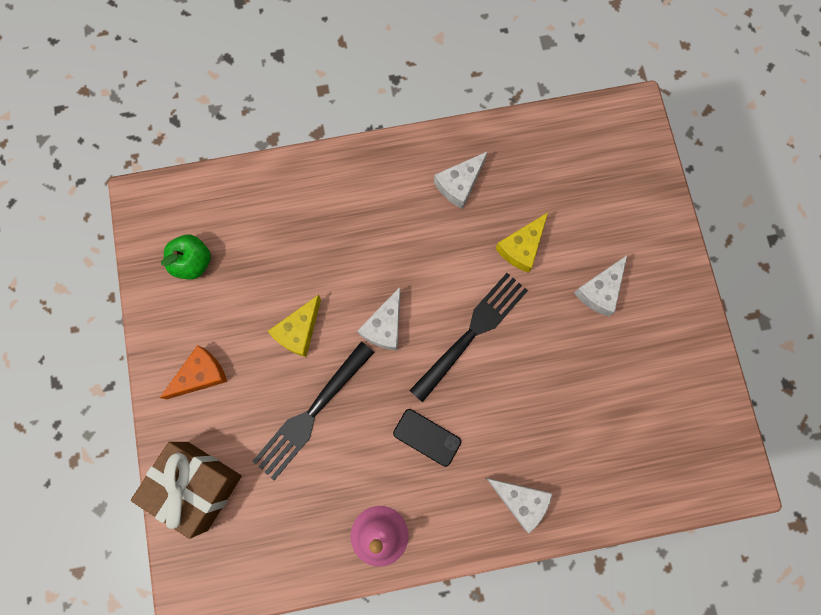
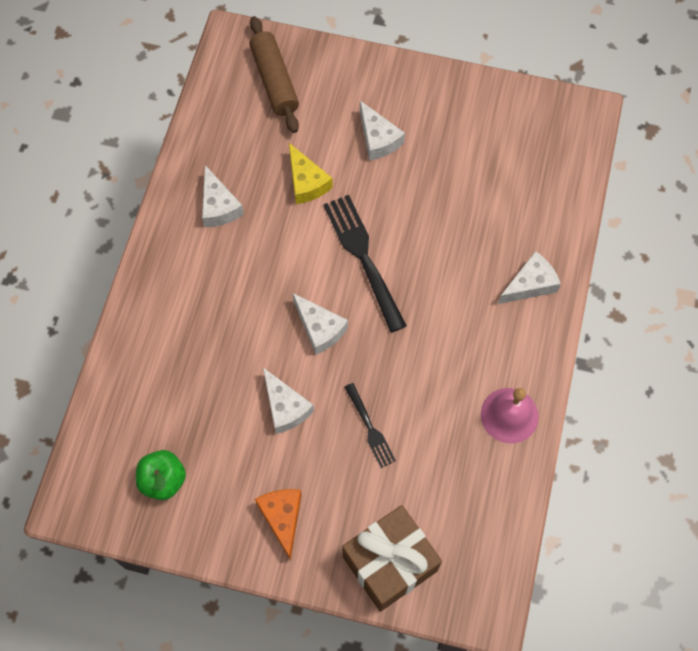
camera: 65 degrees left, 10 degrees down
(299, 331) = (285, 407): yellow cheese -> white cheese
(312, 412) = (369, 427): black fork -> black fork, size x0.55
(427, 437) = (440, 336): black phone -> none
(610, 170) = (274, 81): none -> brown rolling pin

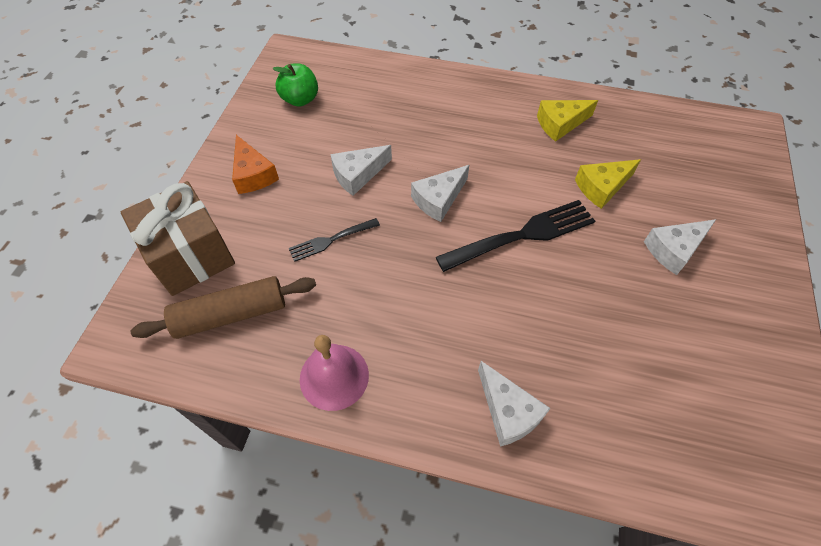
camera: 90 degrees right, 10 degrees down
(219, 206) = (560, 124): white cheese -> yellow cheese
(274, 81) = (715, 160): brown rolling pin -> brown rolling pin (231, 314)
(282, 518) = (253, 174): orange cheese -> orange cheese turned 75 degrees clockwise

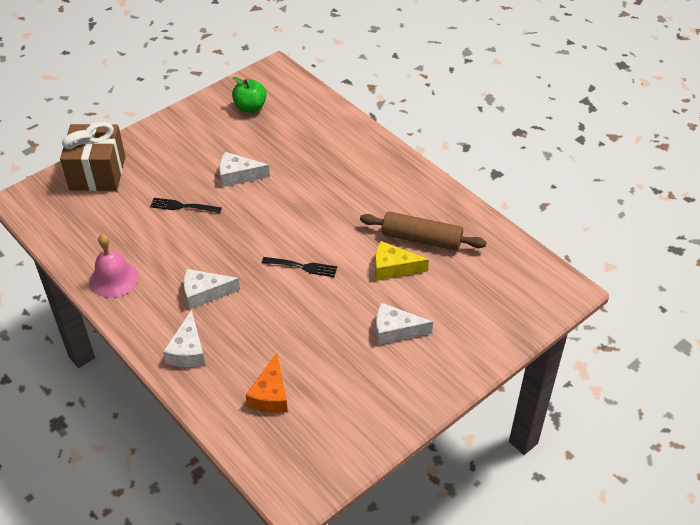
camera: 35 degrees right, 10 degrees down
(231, 314) = (90, 217): brown rolling pin -> brown rolling pin (421, 239)
(253, 174) = (175, 143): orange cheese -> orange cheese (270, 394)
(438, 199) = (273, 217): white cheese -> white cheese (204, 293)
(521, 236) = (302, 267): black fork -> black fork, size x0.55
(560, 124) = (414, 212): yellow cheese -> none

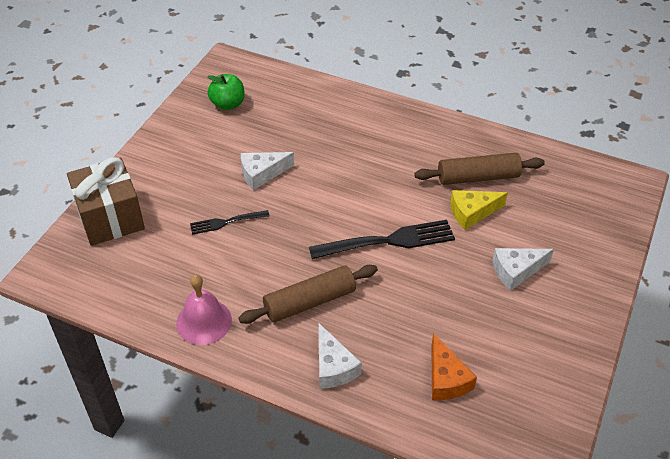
camera: 25 degrees left, 0 degrees up
(204, 293) = (310, 302): white cheese -> brown rolling pin
(302, 267) = (387, 241): black fork -> black fork, size x1.81

